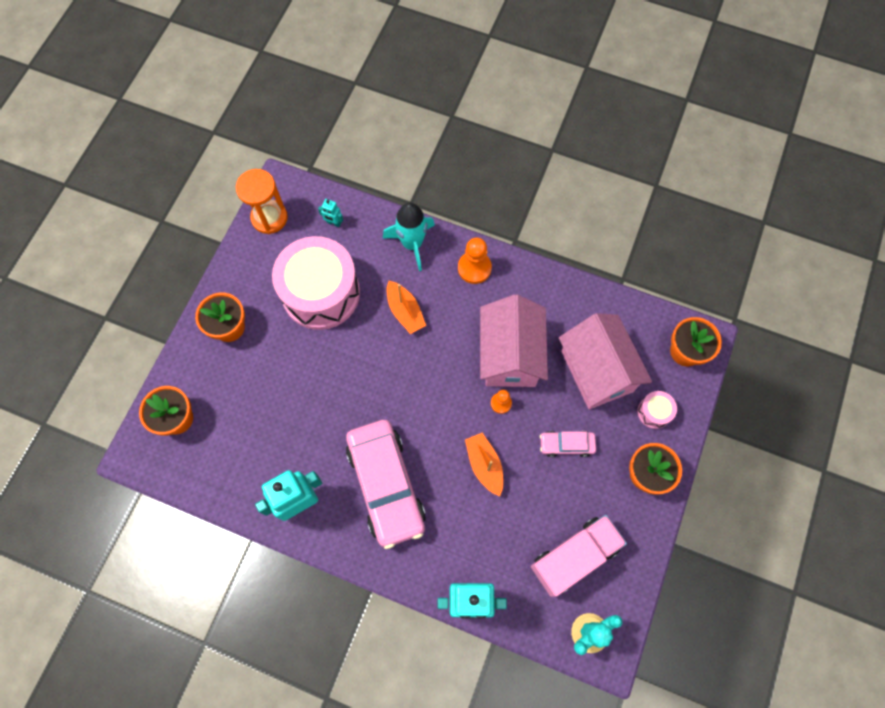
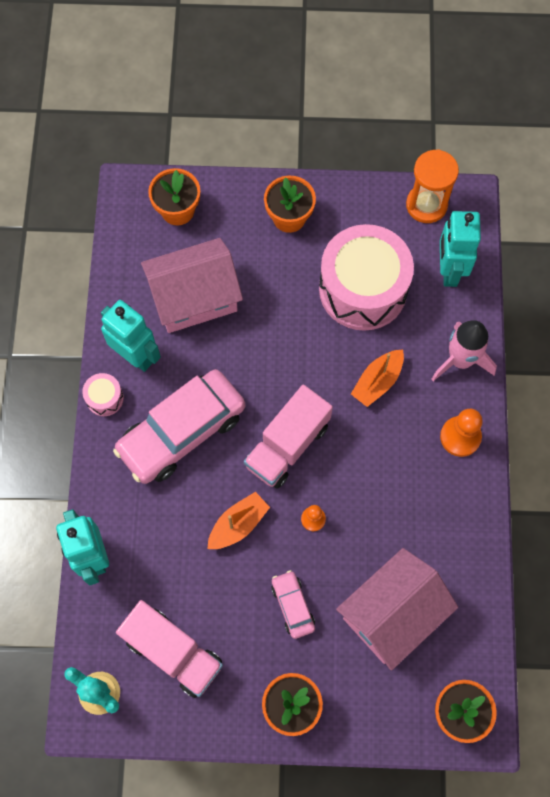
camera: 70 degrees right, 0 degrees up
(333, 223) = (449, 270): turquoise robot -> turquoise robot, size x2.23
(412, 244) = (460, 360): turquoise rocket -> pink rocket
(431, 401) = (287, 445): none -> pink truck
(510, 355) = (372, 510): pink house -> pink house (194, 298)
(654, 412) = (368, 695): pink drum -> pink drum (105, 398)

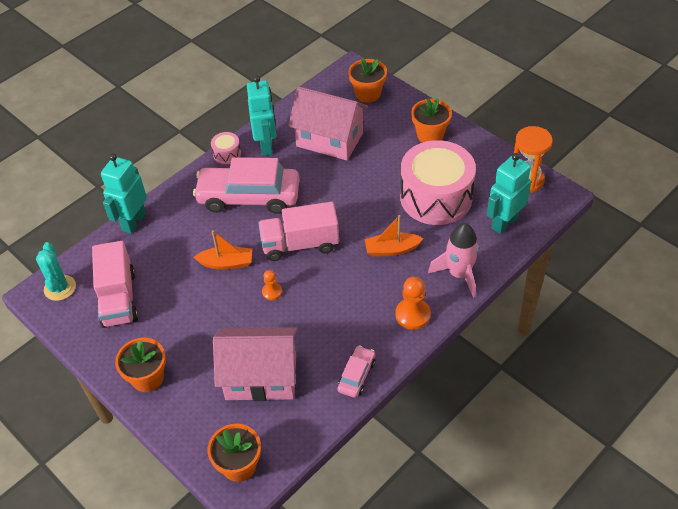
camera: 45 degrees right, 20 degrees down
(293, 606) = (209, 327): pink car -> pink car (356, 375)

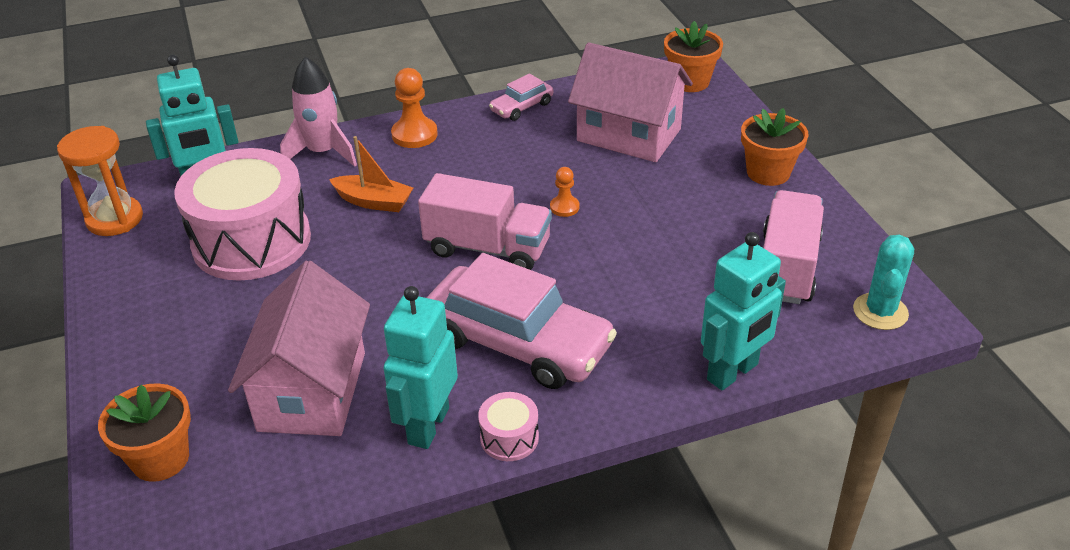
camera: 155 degrees left, 10 degrees down
(226, 263) = (607, 260): orange boat -> none
(329, 139) = (312, 391): pink house -> pink house turned 45 degrees clockwise
(430, 135) = (153, 333): orange flower pot -> none

